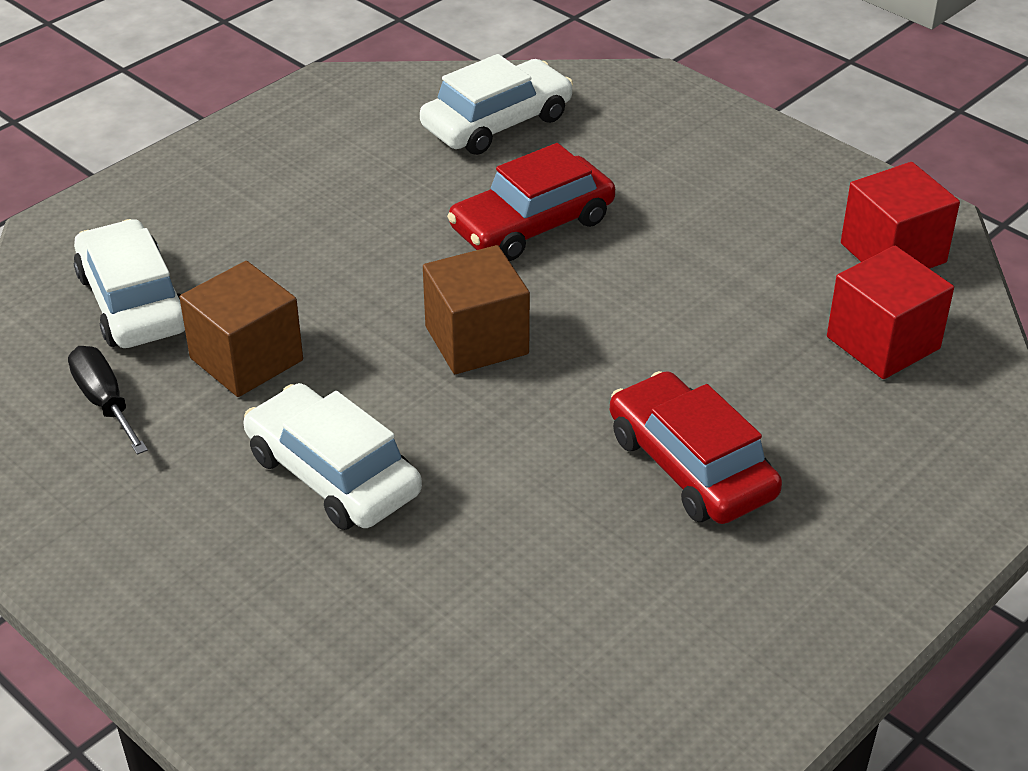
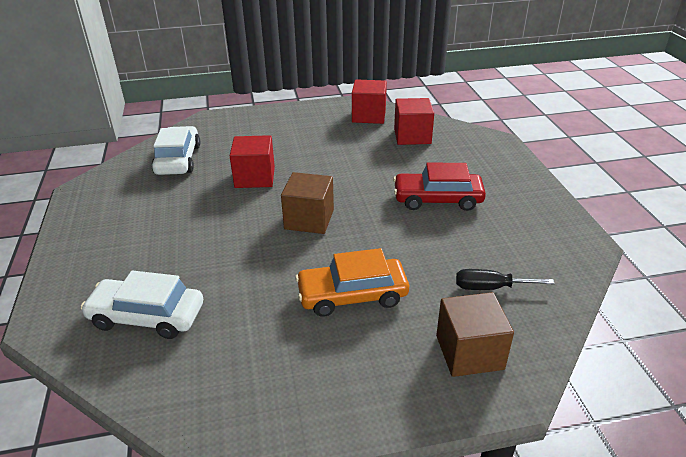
camera: 55 degrees left, 5 degrees down
(105, 402) = (213, 358): black screwdriver -> black screwdriver (490, 287)
(246, 359) = (241, 292): brown cube -> brown cube (469, 352)
(333, 474) = (352, 295): white car -> orange car
(532, 224) = (255, 177): red car -> red cube

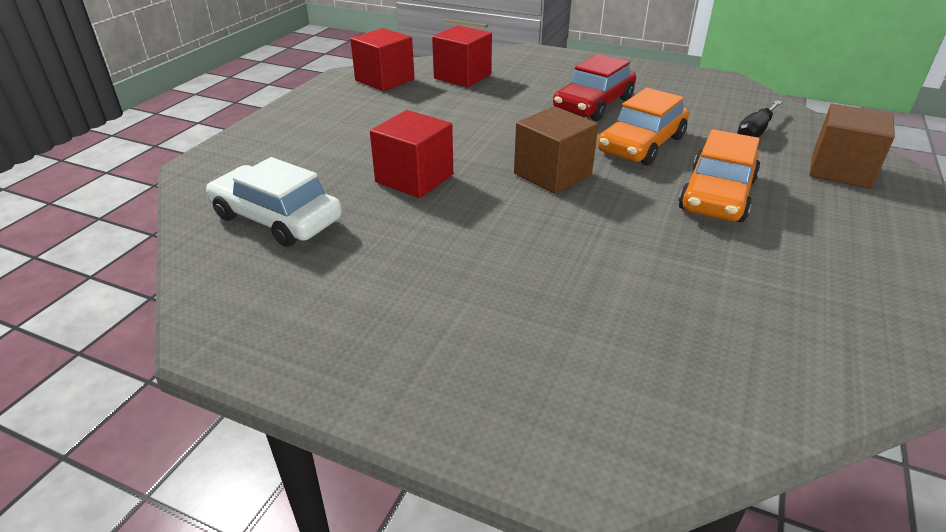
camera: 55 degrees left, 0 degrees up
(147, 316) = (652, 348): white car -> none
(395, 240) = (641, 144): none -> orange car

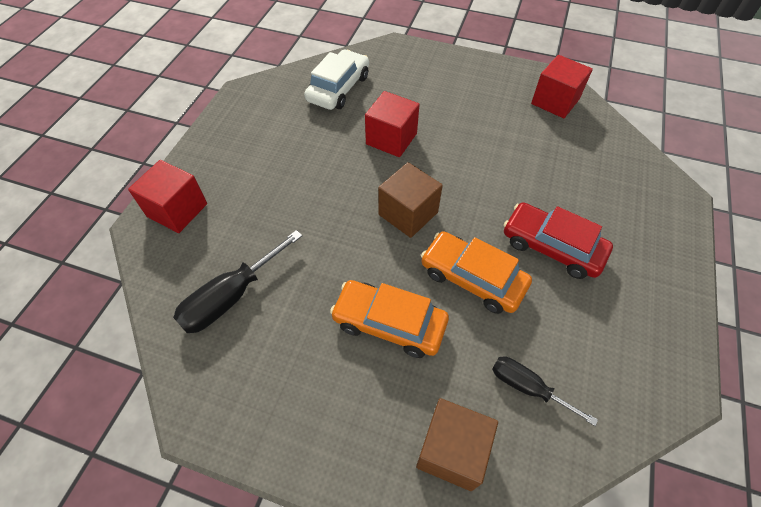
camera: 85 degrees right, 20 degrees up
(462, 76) = (584, 149): red cube -> red cube (177, 210)
(725, 324) = (231, 297): none -> black screwdriver

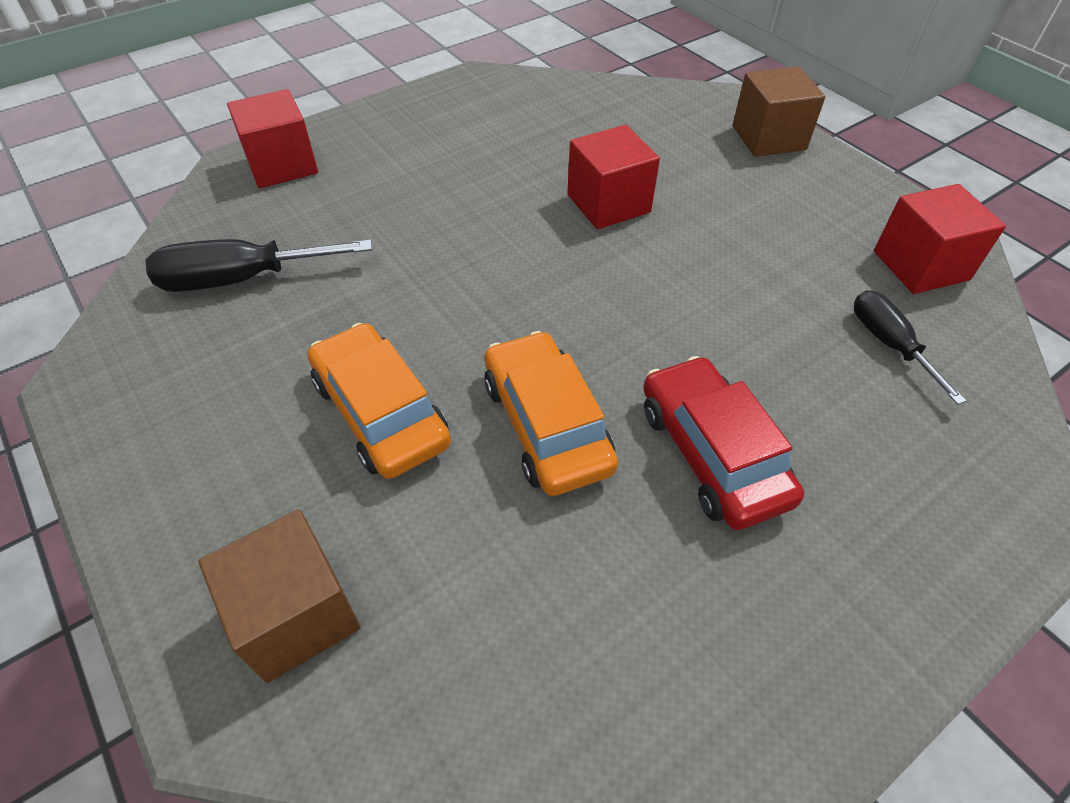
camera: 35 degrees right, 5 degrees down
(338, 88) = (597, 119): white car -> none
(408, 213) = (539, 299): brown cube -> brown cube (768, 138)
(527, 387) = (479, 611): black screwdriver -> black screwdriver (889, 344)

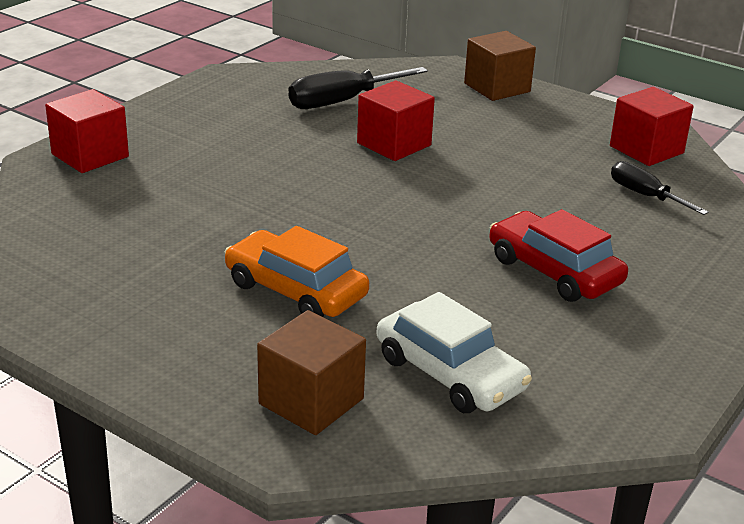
camera: 20 degrees left, 20 degrees down
(241, 279) = (115, 233): black screwdriver -> black screwdriver (342, 101)
(491, 612) = (450, 373): none -> white car
(546, 424) = (427, 276): orange car -> none

